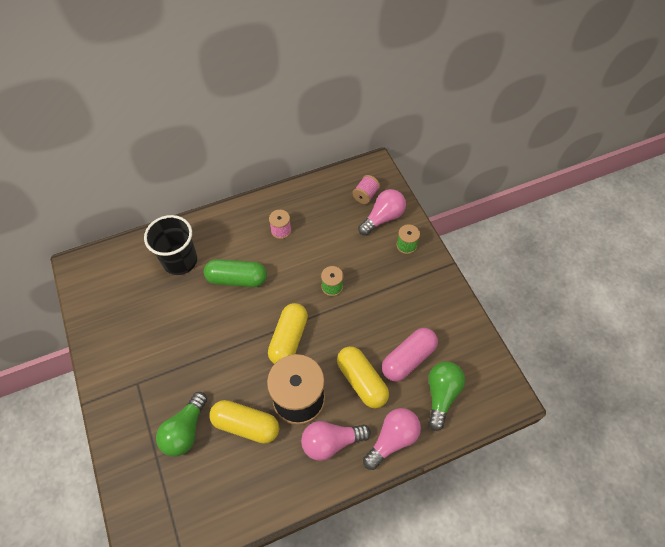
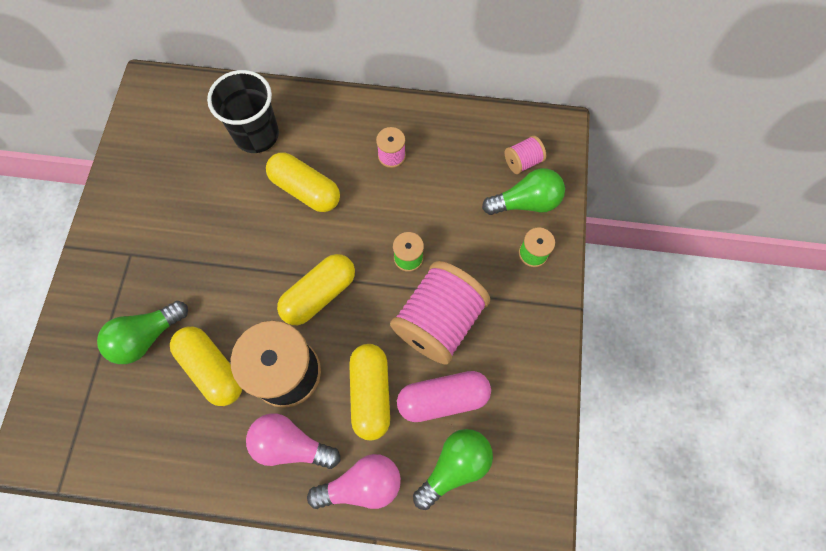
camera: 30 degrees right, 10 degrees up
(237, 279) = (305, 190): green capsule -> yellow capsule
(376, 314) = (439, 321): none -> pink spool
(383, 218) = (525, 202): pink light bulb -> green light bulb

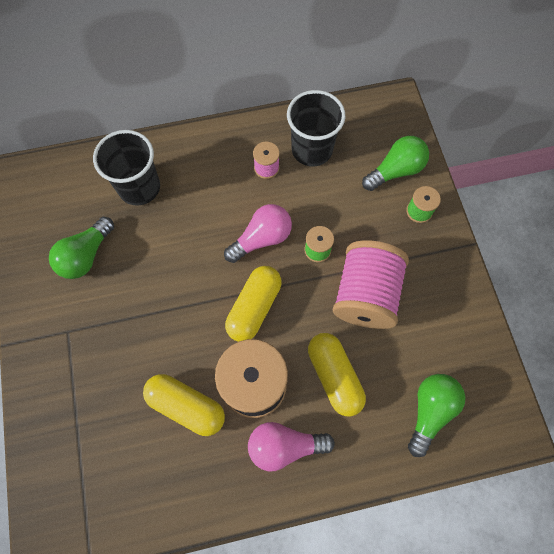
camera: 20 degrees left, 0 degrees up
(147, 337) = (114, 399): green light bulb -> green light bulb (86, 255)
(305, 190) = (204, 221): yellow capsule -> none
(361, 485) = (359, 456): pink light bulb -> pink light bulb (261, 239)
(443, 398) = (396, 358): pink capsule -> none
(446, 152) = (312, 150): none -> black cup
(522, 162) = (378, 138): pink spool -> none

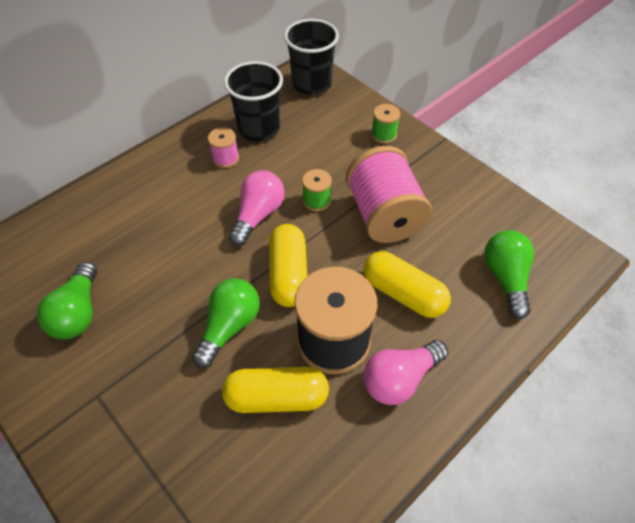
camera: 30 degrees left, 15 degrees down
(139, 187) = (104, 227): black cup -> black cup (311, 84)
(395, 171) = (343, 115): green light bulb -> green light bulb (229, 326)

